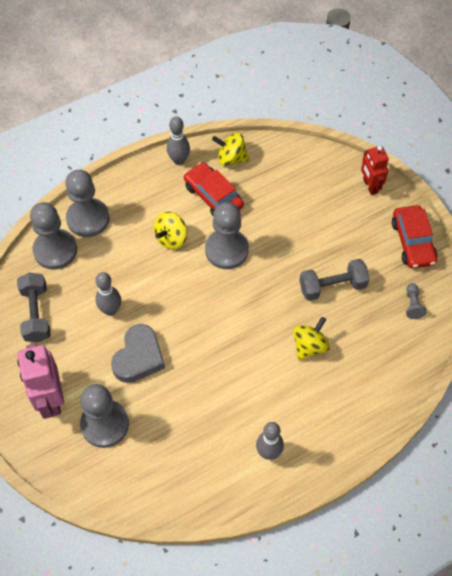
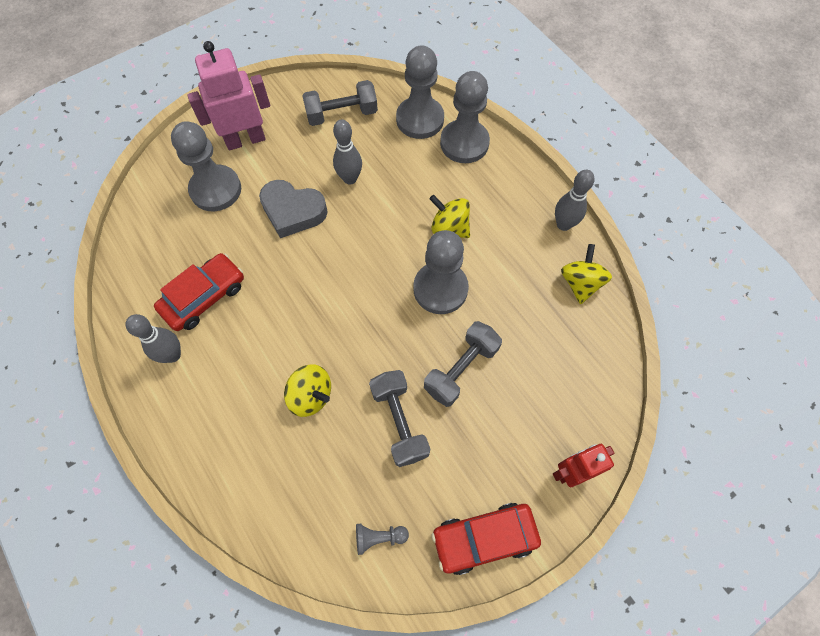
camera: 85 degrees right, 5 degrees up
(213, 196) = (517, 267): red car -> red car (204, 297)
(294, 243) = (461, 369): none -> grey dumbbell

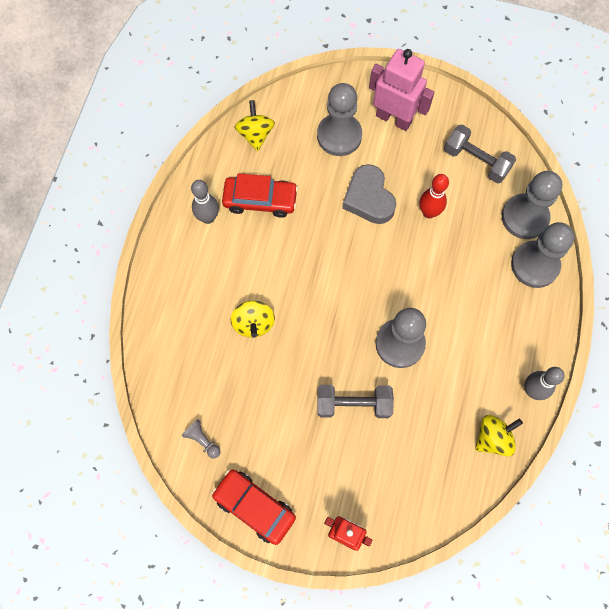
camera: 50 degrees right, 5 degrees up
(350, 178) = (429, 212): grey bowling pin -> red bowling pin
(399, 422) = (283, 393): grey dumbbell -> none
(449, 227) = (453, 311): yellow spinning top -> yellow spinning top (255, 134)

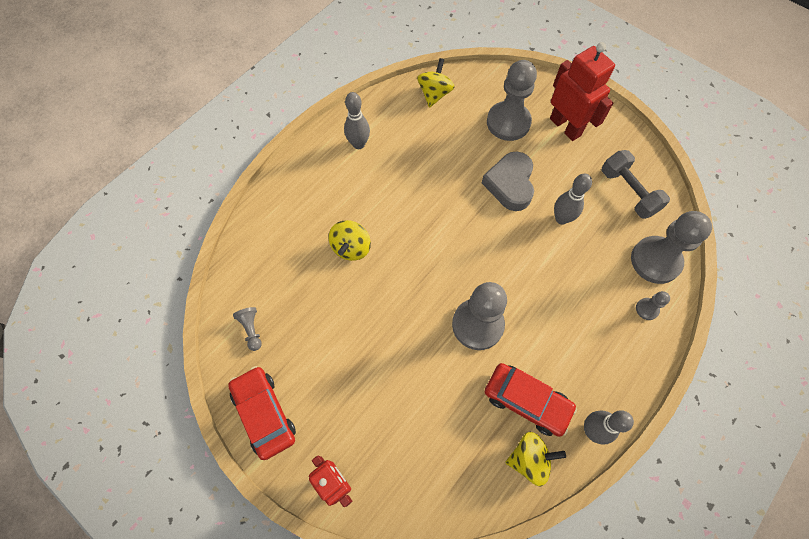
camera: 25 degrees right, 5 degrees down
(260, 200) = (411, 147): red car -> red car (526, 401)
(353, 404) = (405, 361): grey dumbbell -> none
(394, 118) = (565, 127): pink robot -> red robot
(429, 212) = (561, 218): red bowling pin -> grey bowling pin
(534, 265) = (647, 309): grey pawn -> grey pawn, size x0.44

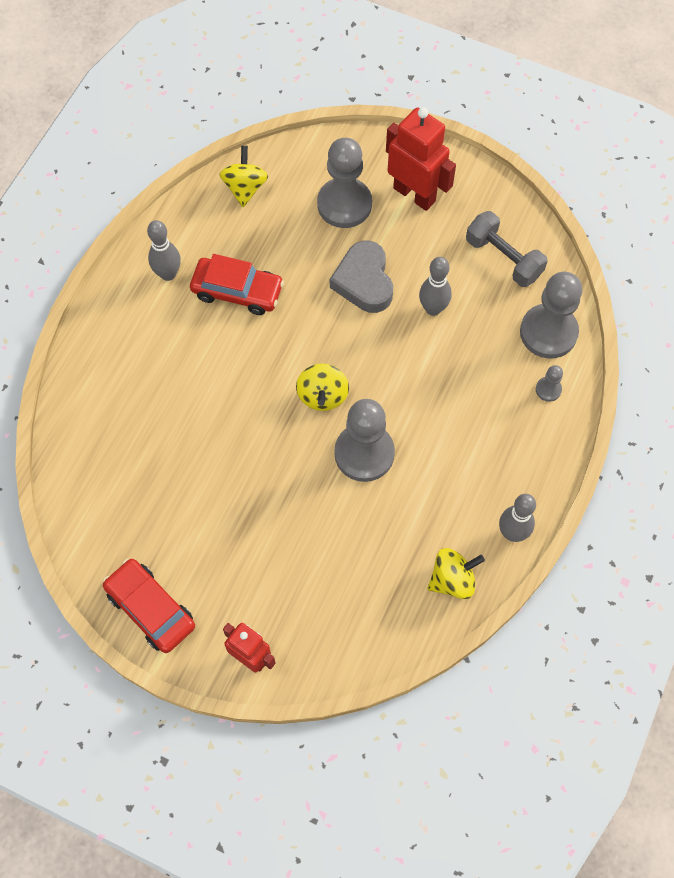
camera: 15 degrees left, 0 degrees up
(251, 329) = (106, 523): grey pawn -> none
(351, 248) = (195, 402): yellow spinning top -> yellow spinning top (322, 396)
(526, 401) = (437, 521): red car -> red car (237, 291)

